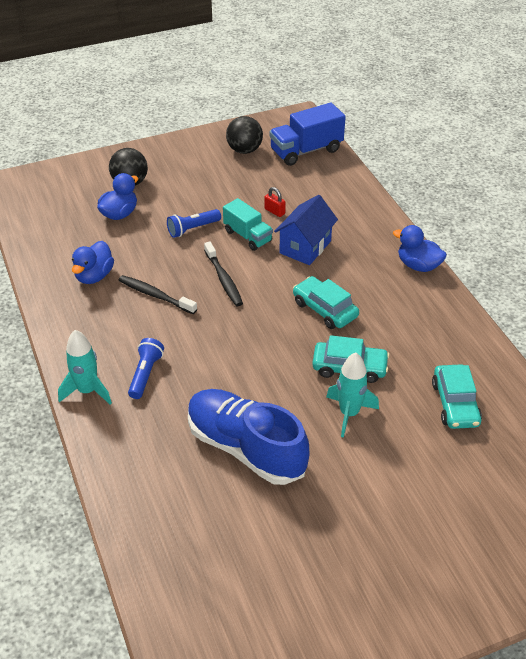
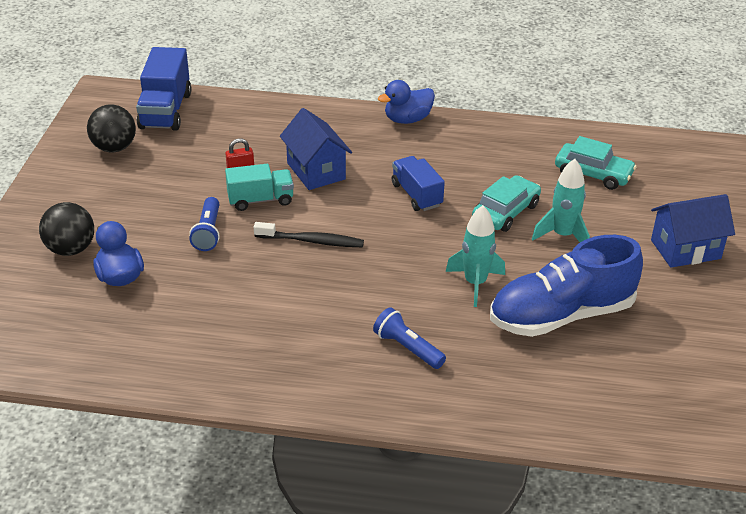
camera: 60 degrees left, 5 degrees down
(87, 391) = (397, 402): turquoise rocket -> turquoise rocket (475, 283)
(94, 276) = (211, 334): blue duck -> none
(155, 295) = (290, 298): black toothbrush -> none
(325, 309) = (416, 195): turquoise car -> blue truck
(401, 504) = (685, 249): none -> blue house

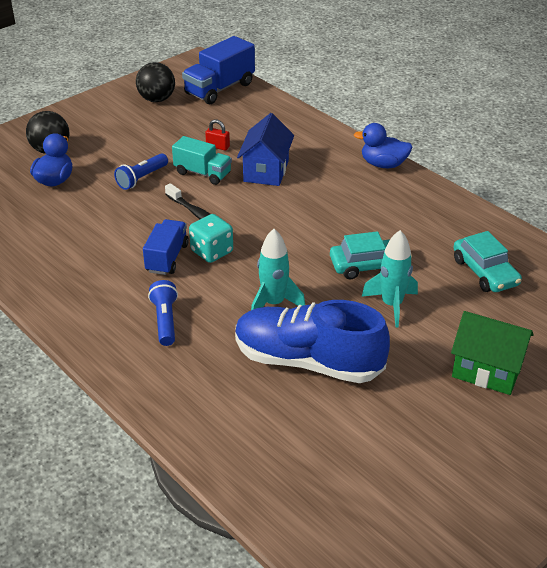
camera: 40 degrees right, 0 degrees up
(365, 267) = (212, 251): none -> turquoise dice
(416, 195) = (316, 220): blue truck -> blue truck (167, 258)
(685, 249) = (486, 370): blue house -> green house

